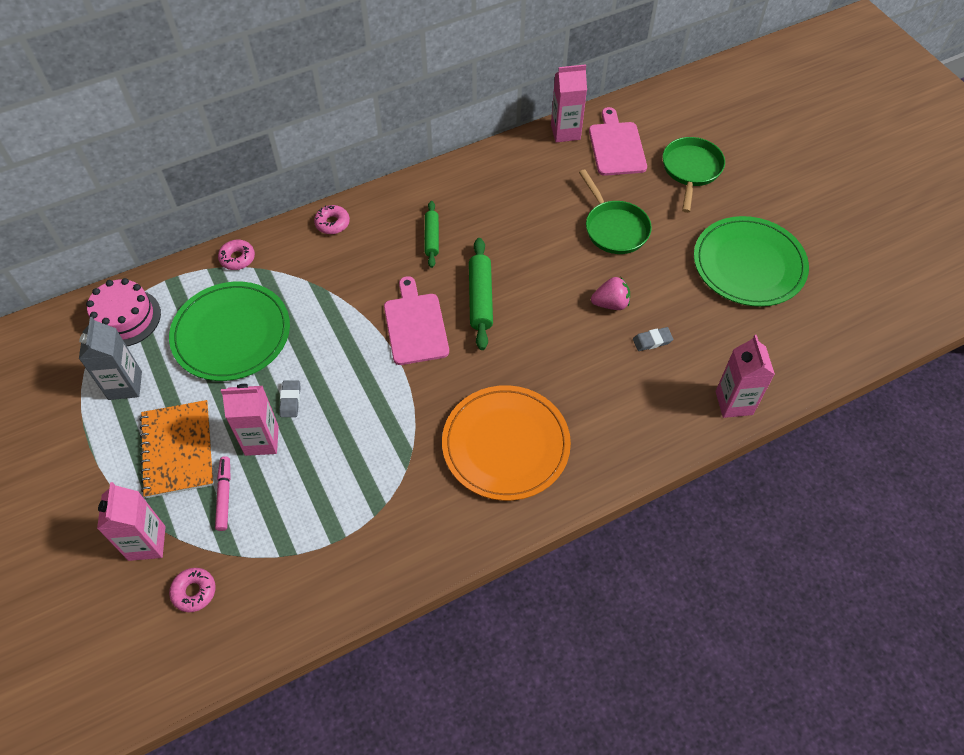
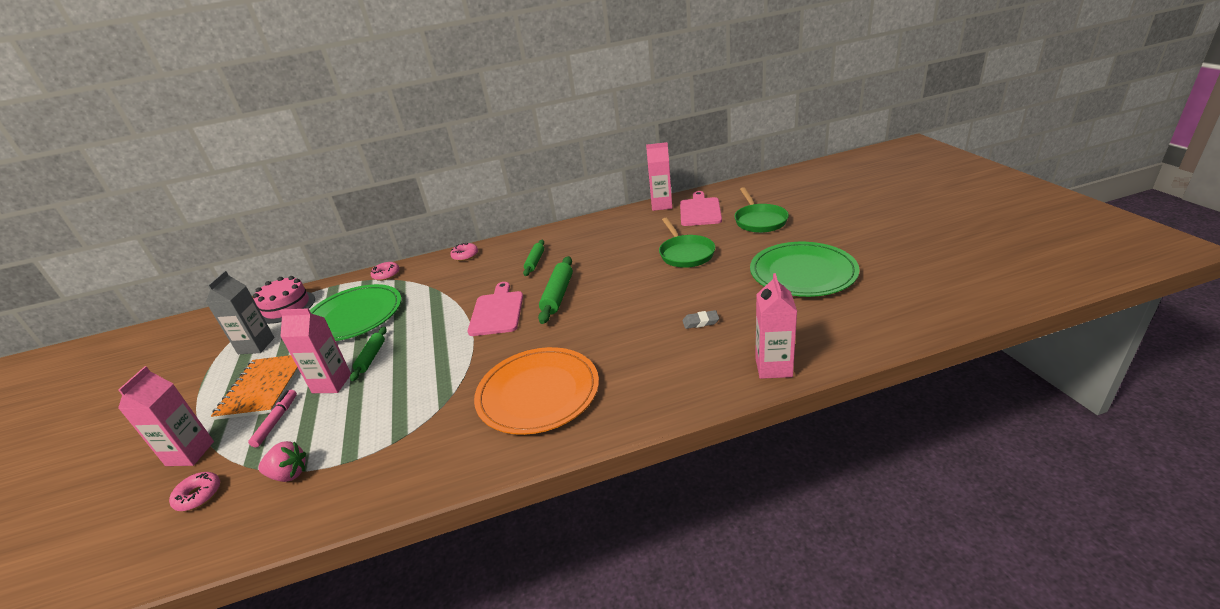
camera: 15 degrees right, 25 degrees down
(290, 400) = (371, 357): grey eraser -> green rolling pin
(610, 303) = (669, 298): pink strawberry -> pink strawberry (289, 474)
(691, 170) = (759, 221): green pan -> green pan turned 150 degrees clockwise

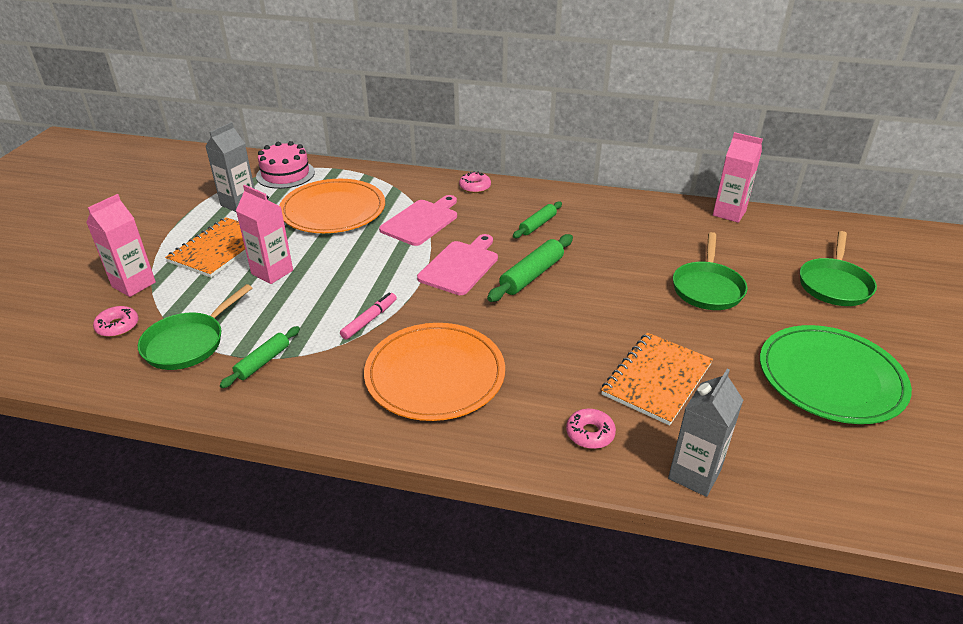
camera: 25 degrees right, 5 degrees up
(276, 421) = (209, 287): pink marker -> pink marker (369, 320)
(289, 474) = (188, 343): pink strawberry -> green pan
(354, 316) = (333, 210): green plate -> orange plate
(371, 357) = (320, 261): green rolling pin -> green rolling pin (263, 362)
(386, 275) = (389, 177): pink donut -> pink donut (590, 433)
(700, 211) = (770, 239): pink cutting board -> pink cutting board (421, 221)
(700, 322) = (657, 379): grey eraser -> orange notebook
(773, 367) = (694, 474): pink carton -> grey carton

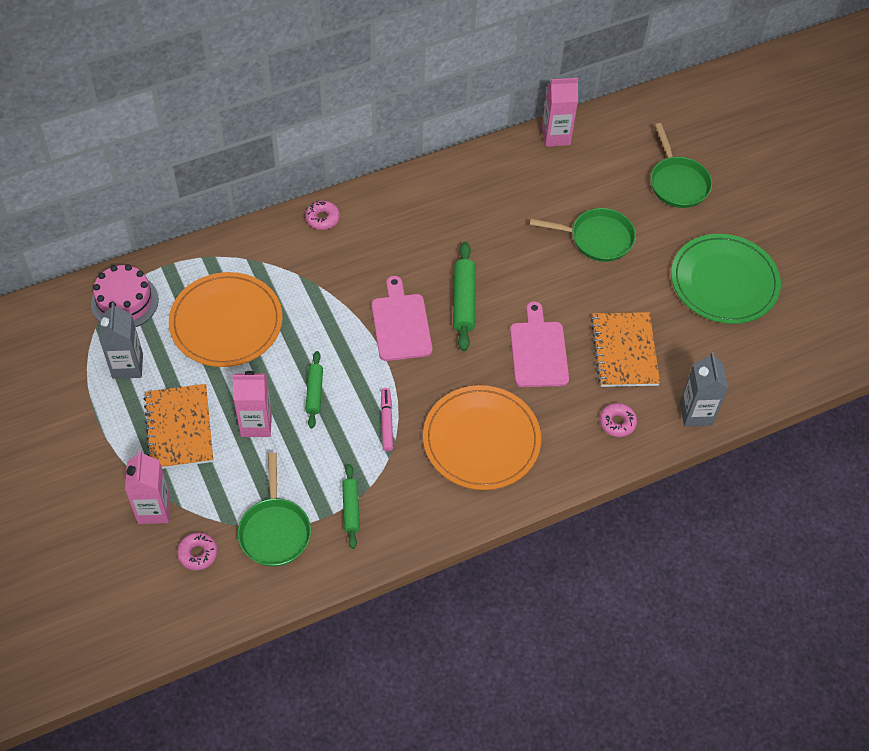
camera: 40 degrees left, 20 degrees up
(421, 221) = (318, 290): pink cutting board -> pink cutting board (538, 351)
(537, 225) = (419, 238): green rolling pin -> green rolling pin (314, 392)
(707, 288) = (597, 238): green pan -> green pan turned 60 degrees counterclockwise

